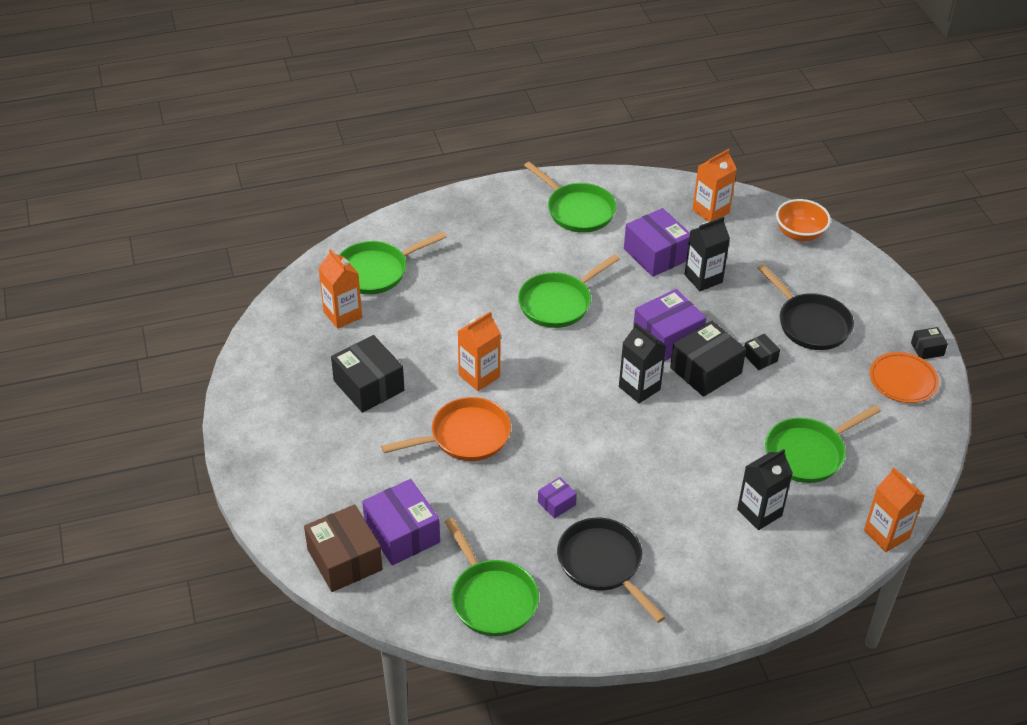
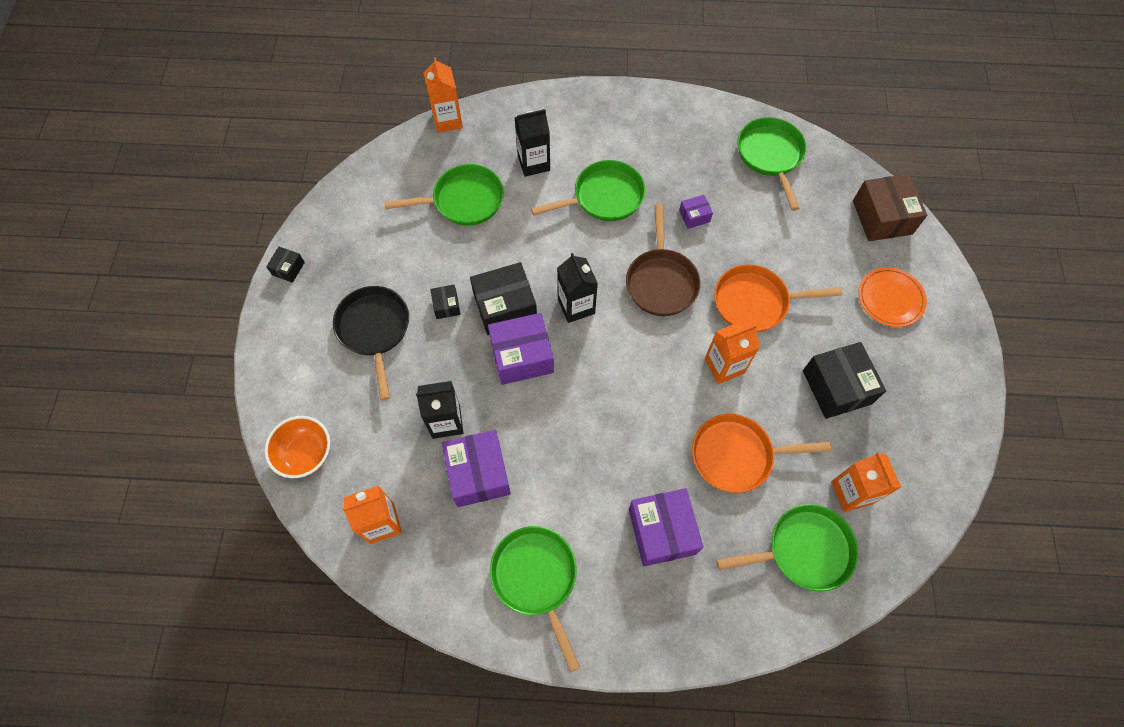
camera: 160 degrees left, 20 degrees up
(402, 533) = (830, 226): purple box -> purple box (662, 531)
(447, 315) = (737, 455): none -> orange pan
(558, 303) = (613, 436): green pan -> green pan (603, 197)
(566, 431) = (661, 281): none -> brown pan
(603, 564) = (675, 157): black pan -> none
(903, 380) = (335, 243): orange plate -> orange plate (890, 299)
(927, 349) = (288, 268): black box -> black box turned 75 degrees counterclockwise

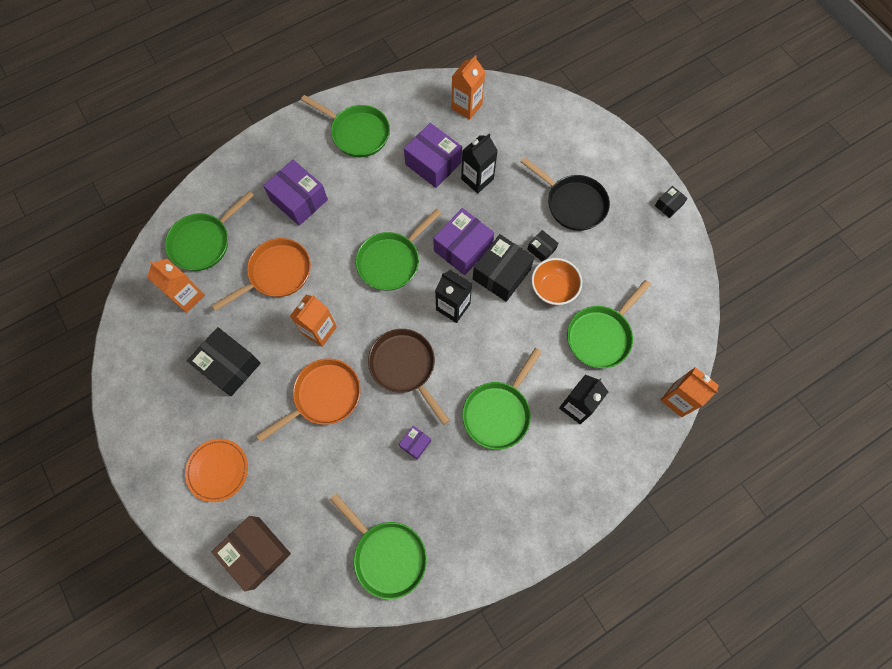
camera: 145 degrees right, 5 degrees up
(288, 268) = (668, 205): black box -> black box turned 60 degrees clockwise
(305, 454) = (543, 112): orange bowl -> orange bowl (553, 289)
(604, 390) = (391, 261): none -> green pan

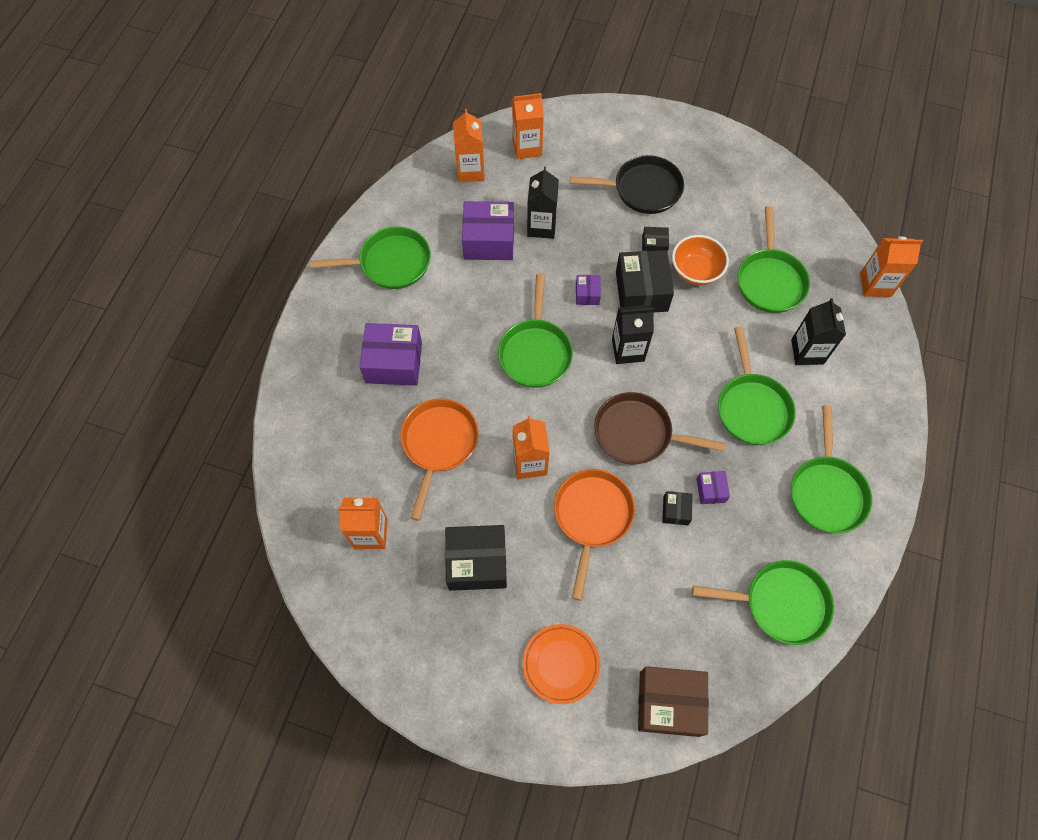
camera: 40 degrees left, 5 degrees down
(204, 242) = (336, 470): green pan -> green pan (826, 491)
(463, 248) = (587, 294): purple box -> purple box, size x0.49
(520, 117) = (527, 147): none -> orange carton
(668, 205) = (719, 137): black box -> black box (675, 511)

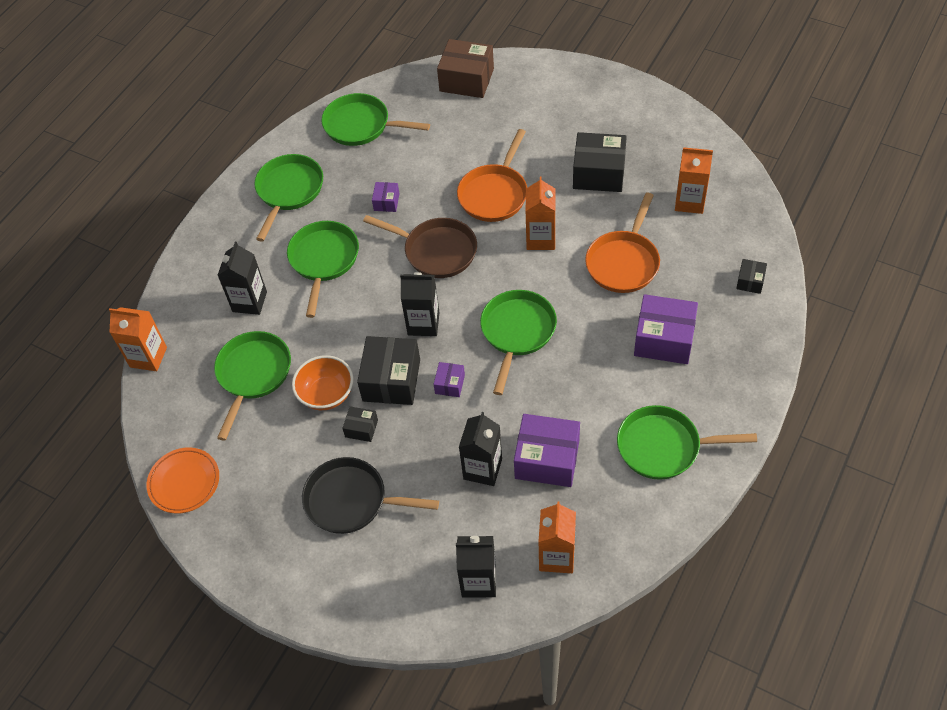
camera: 165 degrees left, 10 degrees down
(527, 147) = (479, 581): orange carton -> black carton
(561, 664) = (542, 107): orange plate -> orange plate (184, 482)
(675, 511) = (422, 191): black box -> black box (750, 281)

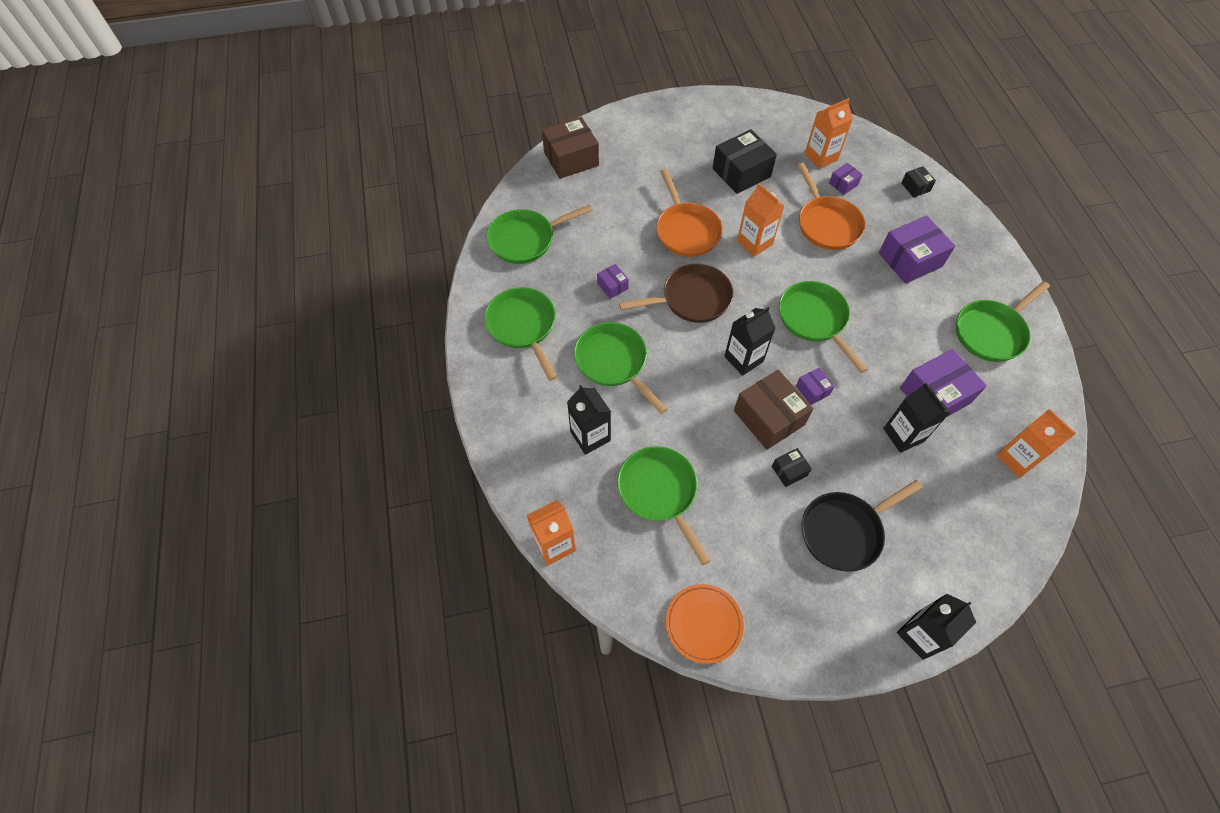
camera: 45 degrees left, 5 degrees up
(326, 394) = (734, 464): orange bowl -> none
(391, 380) = (769, 418): black box -> brown box
(479, 581) = (993, 518): black carton -> black carton (920, 635)
(682, 237) = (843, 184): none -> purple box

